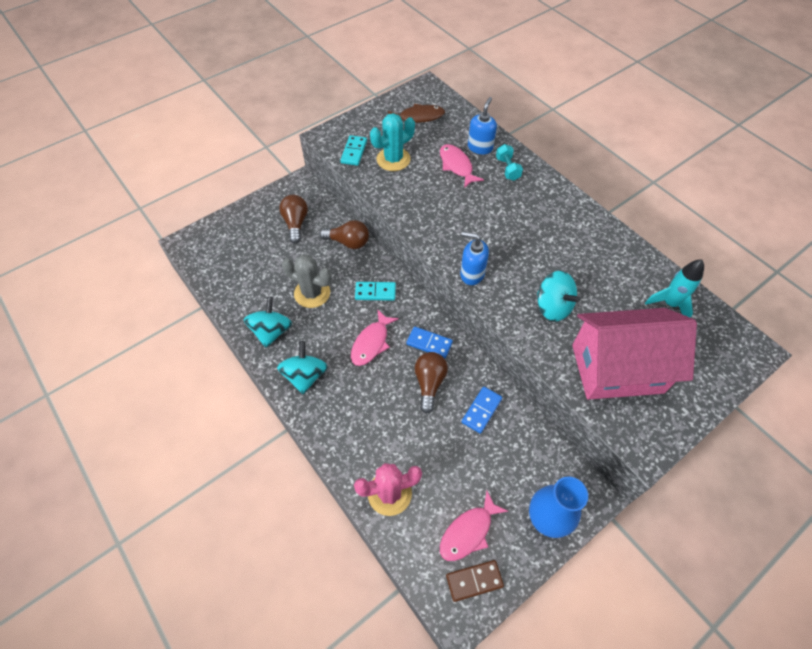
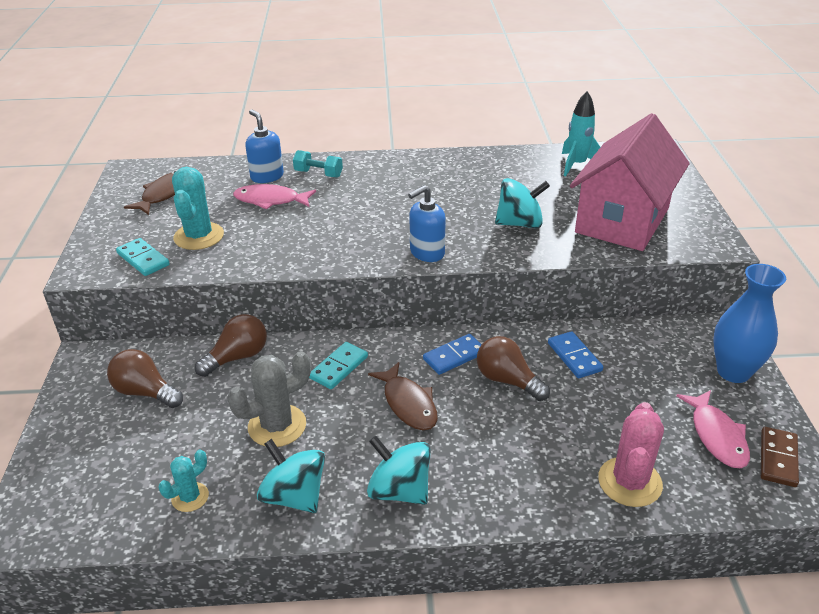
camera: 55 degrees left, 20 degrees down
(243, 289) = (190, 497): none -> turquoise cactus
(371, 343) = (408, 404): pink fish -> brown fish

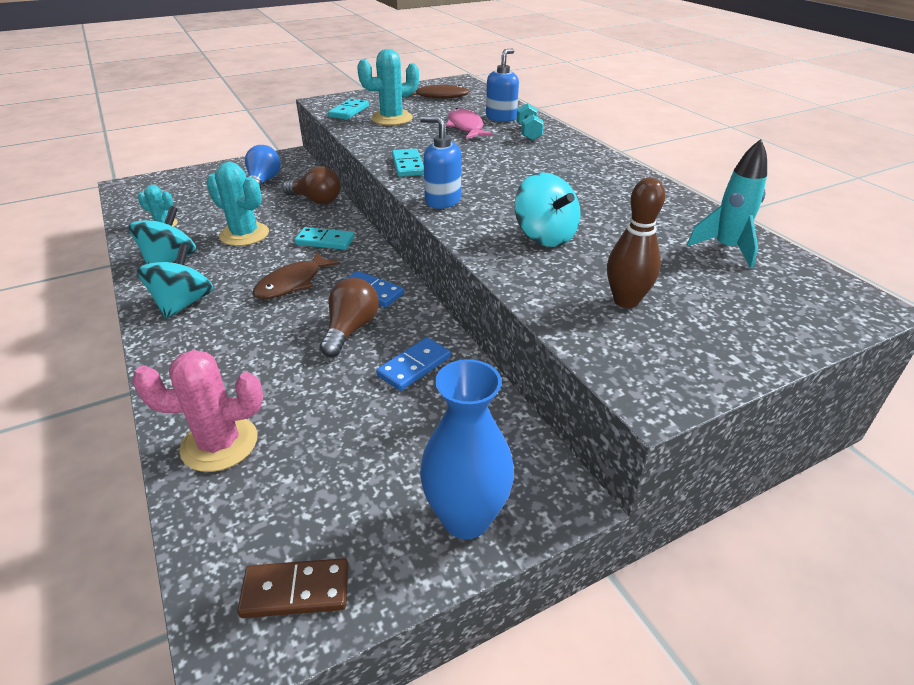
camera: 65 degrees right, 0 degrees up
(145, 392) = (263, 182): brown light bulb -> blue light bulb
(277, 426) = (244, 234): grey cactus -> turquoise cactus
(335, 254) = (407, 165): none -> turquoise domino
(622, 220) = (626, 301): pink house -> brown bowling pin
(716, 436) = (321, 514): pink fish -> none

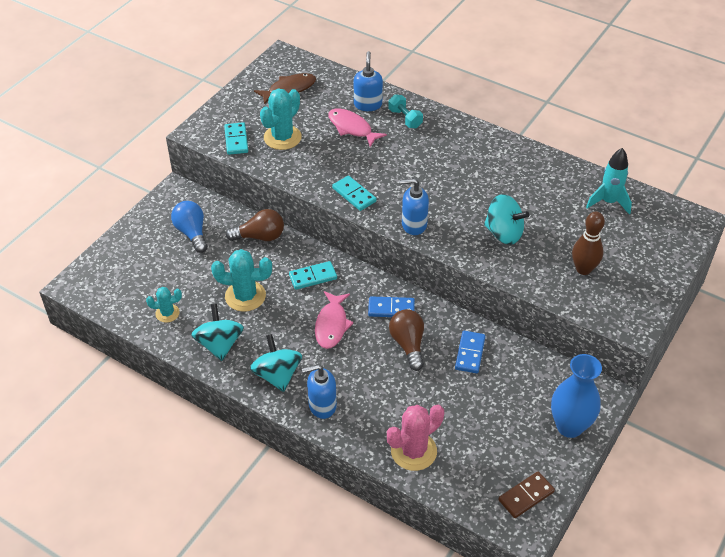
camera: 30 degrees left, 10 degrees up
(186, 348) = (322, 405): none -> blue soap dispenser
(292, 283) = (332, 325): brown fish -> pink fish

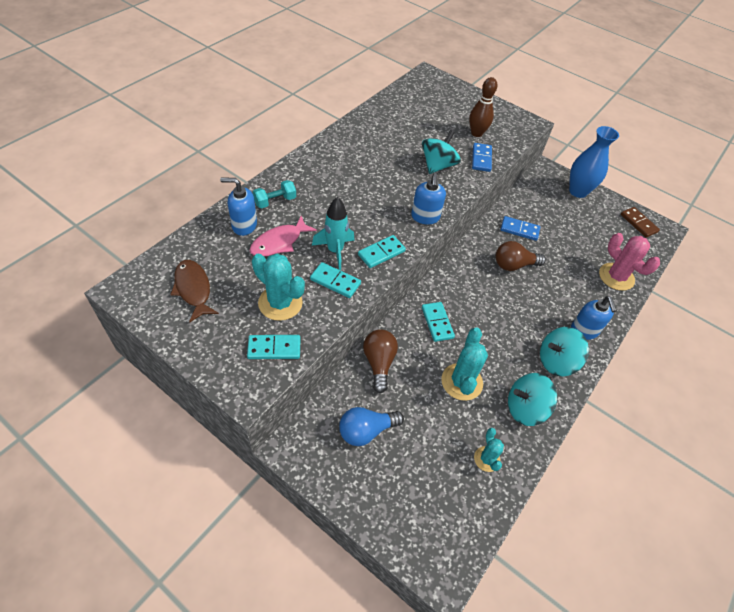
camera: 90 degrees left, 5 degrees up
(312, 167) = (335, 281): none -> turquoise domino
(332, 325) = (495, 314): pink fish -> none
(391, 309) = (475, 270): blue domino -> blue domino (481, 159)
(608, 202) = (406, 106): turquoise rocket -> turquoise rocket (335, 251)

